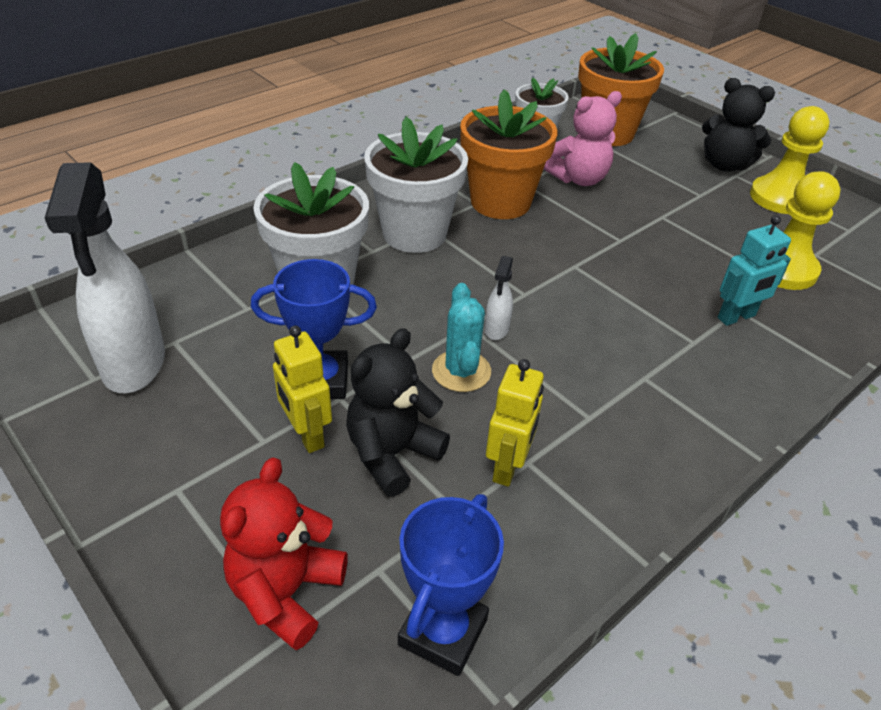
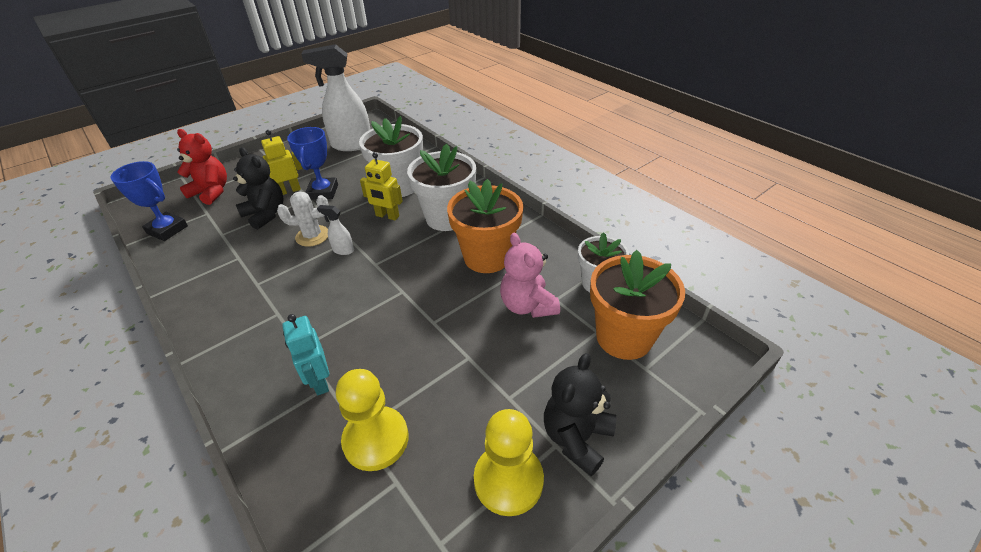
camera: 95 degrees right, 0 degrees up
(461, 371) = (312, 236): turquoise cactus -> white cactus
(508, 467) = (238, 250): yellow robot -> yellow robot (387, 216)

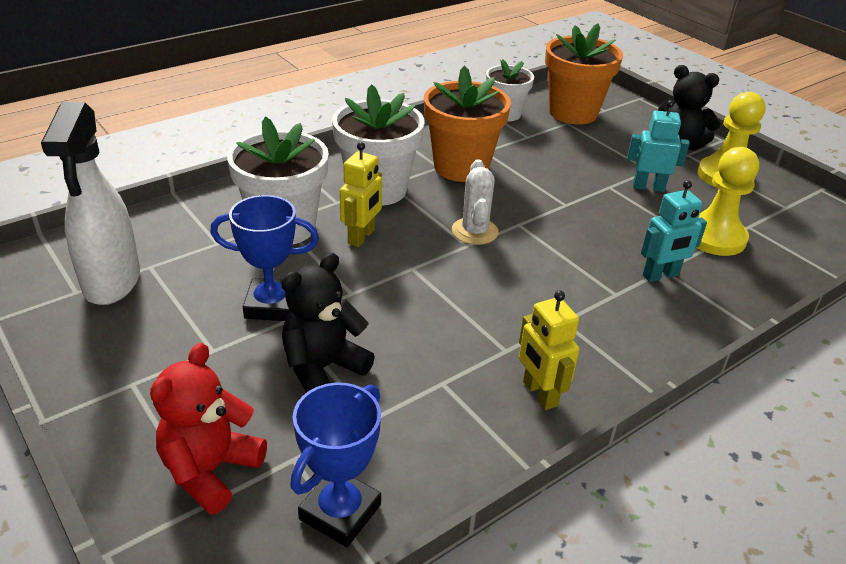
camera: 90 degrees left, 5 degrees down
(289, 191) = (251, 348): yellow robot -> yellow robot (539, 394)
(312, 236) = (397, 305): white cactus -> white cactus (474, 231)
(343, 250) = (436, 273): white spray bottle -> none
(470, 391) = (648, 187): none -> turquoise robot
(527, 305) = (537, 151): pink teddy bear -> none

